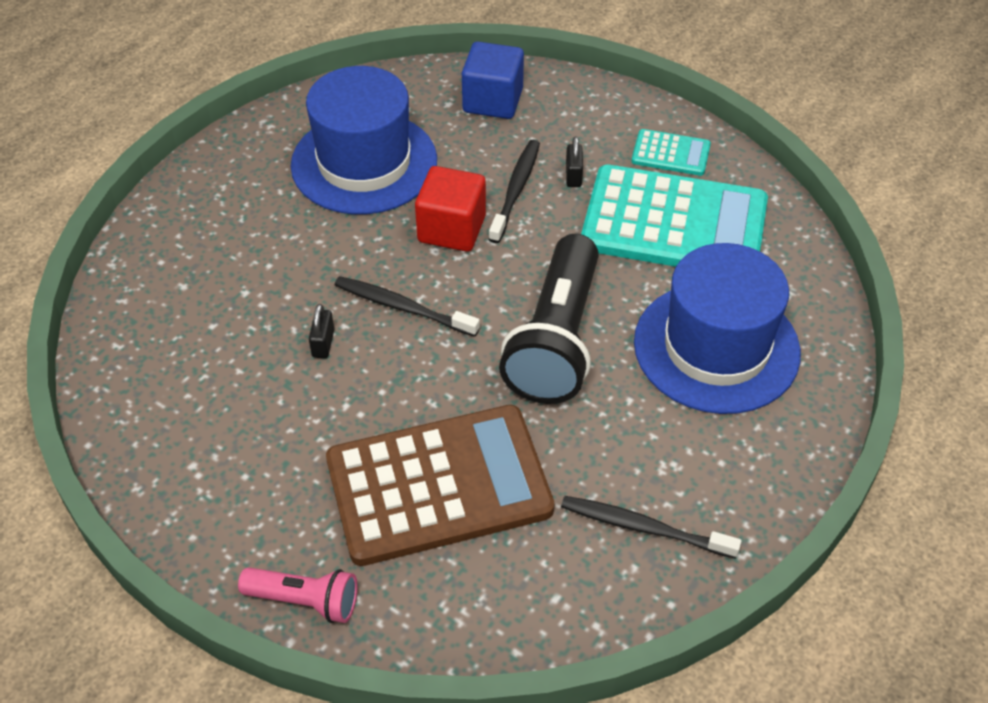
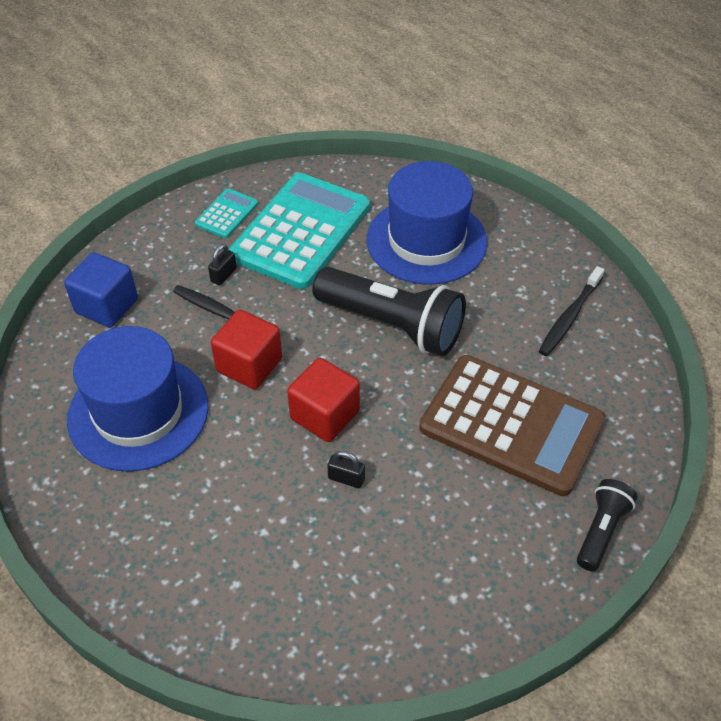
camera: 75 degrees left, 0 degrees up
(305, 601) = (601, 530): pink flashlight -> black flashlight
(402, 307) = (325, 415): black toothbrush -> red cube
(439, 485) = (511, 425): brown calculator -> brown calculator turned 120 degrees clockwise
(573, 175) = (223, 275): black padlock -> black padlock turned 75 degrees counterclockwise

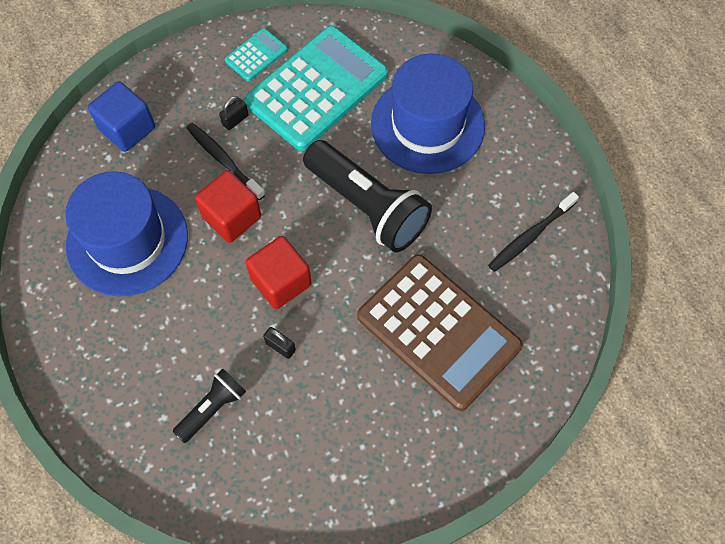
camera: 15 degrees right, 15 degrees up
(601, 530) = (479, 450): black flashlight -> black flashlight (212, 408)

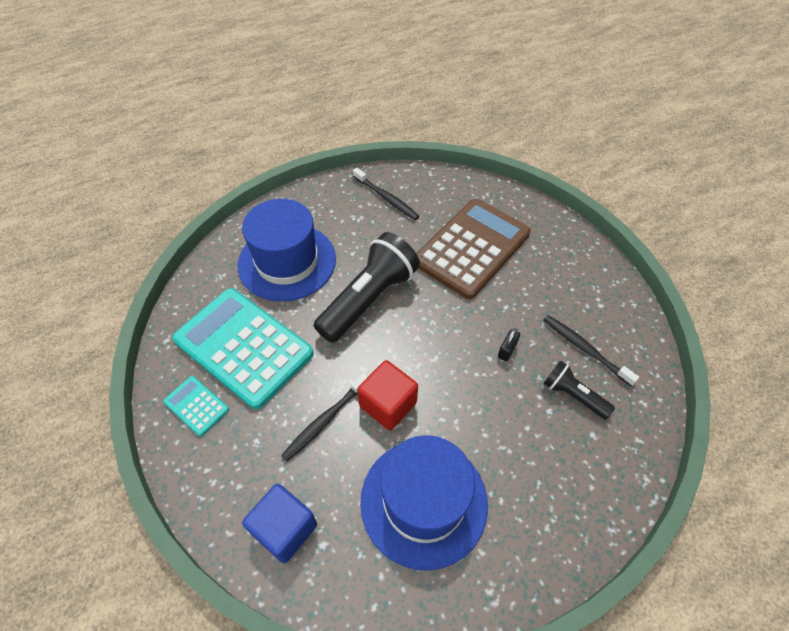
camera: 95 degrees left, 10 degrees down
(235, 120) = (277, 415): black padlock -> none
(271, 438) = (584, 349): none -> black toothbrush
(281, 282) = (448, 356): red cube -> none

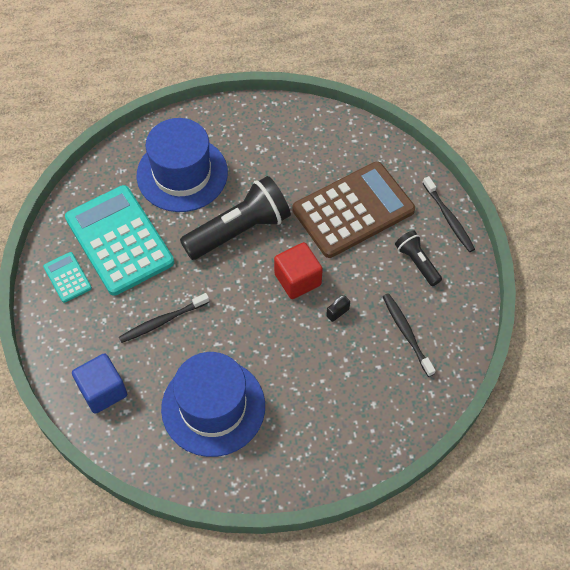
camera: 20 degrees right, 5 degrees up
(386, 198) = (297, 136): black toothbrush -> black toothbrush (449, 218)
(388, 404) = (217, 325): red cube -> red cube (297, 279)
(573, 395) = (374, 368): black flashlight -> black flashlight (417, 262)

